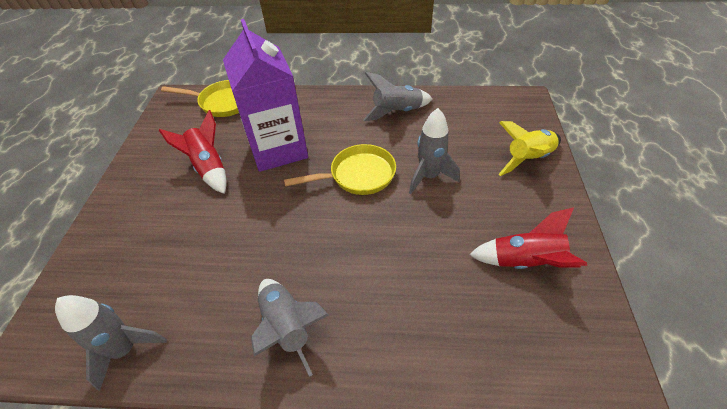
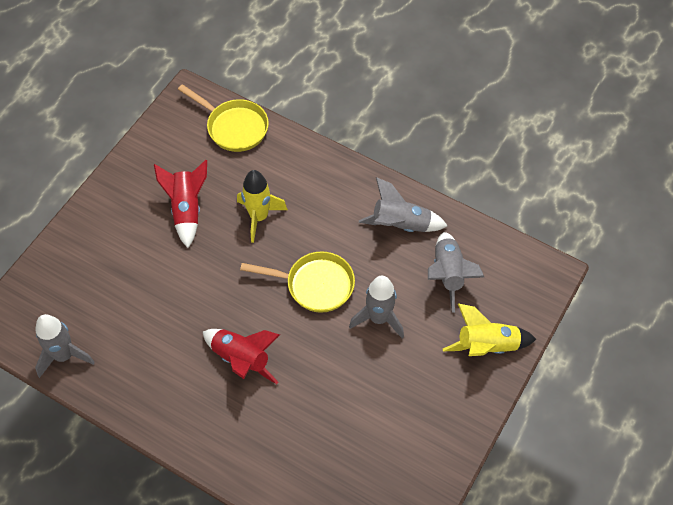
camera: 25 degrees right, 10 degrees up
(278, 149) = (259, 217): purple carton -> yellow rocket
(287, 327) = (182, 397): grey rocket -> grey rocket (448, 274)
(525, 262) = (399, 441): red rocket -> red rocket (241, 359)

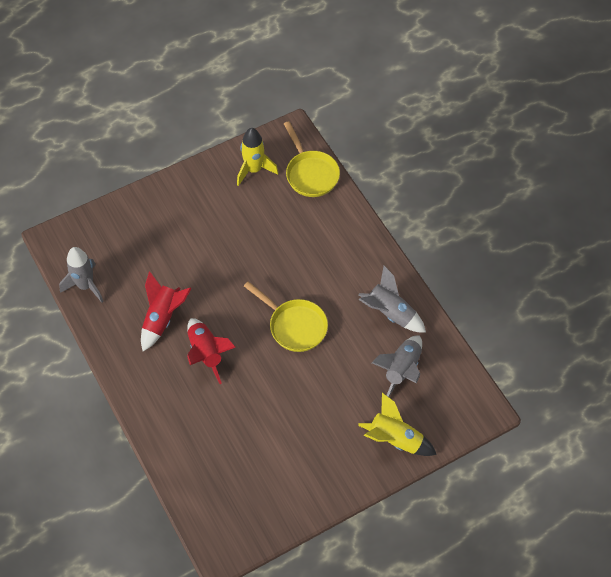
camera: 30 degrees right, 0 degrees up
(187, 210) = (235, 221): red rocket -> red rocket (162, 319)
(259, 217) = (285, 253): yellow rocket -> yellow rocket (254, 170)
(378, 318) = (326, 376): grey rocket -> none

